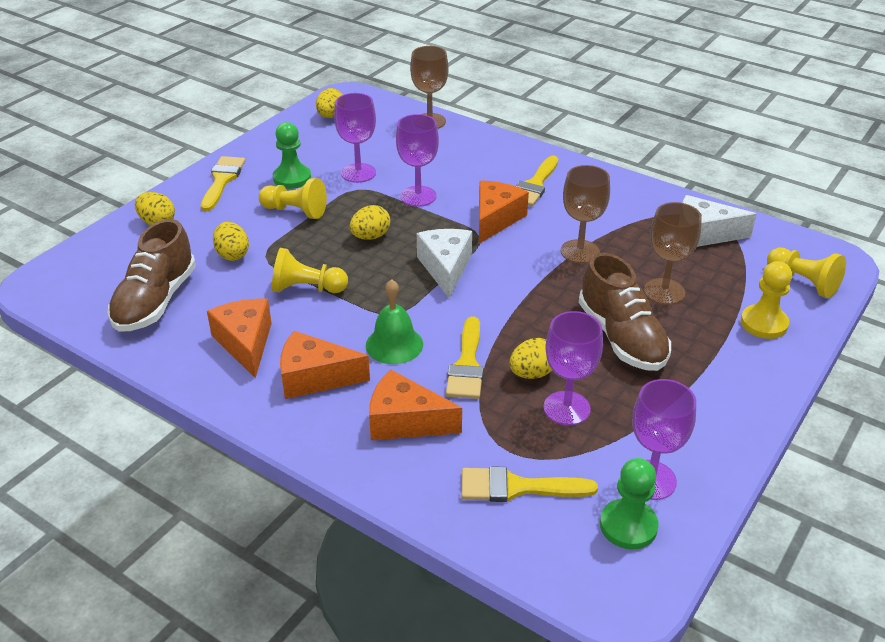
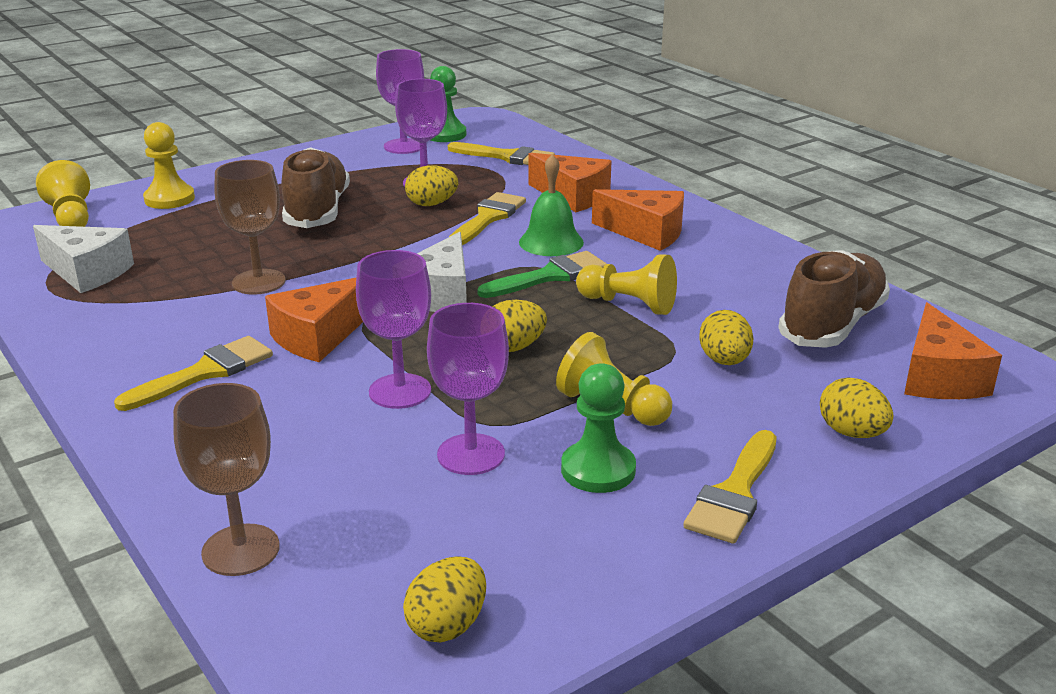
camera: 160 degrees left, 10 degrees down
(245, 343) = (716, 268): orange cheese -> orange cheese (938, 377)
(376, 304) = (550, 276): none -> green brush
(664, 291) = (222, 234): brown goblet -> none

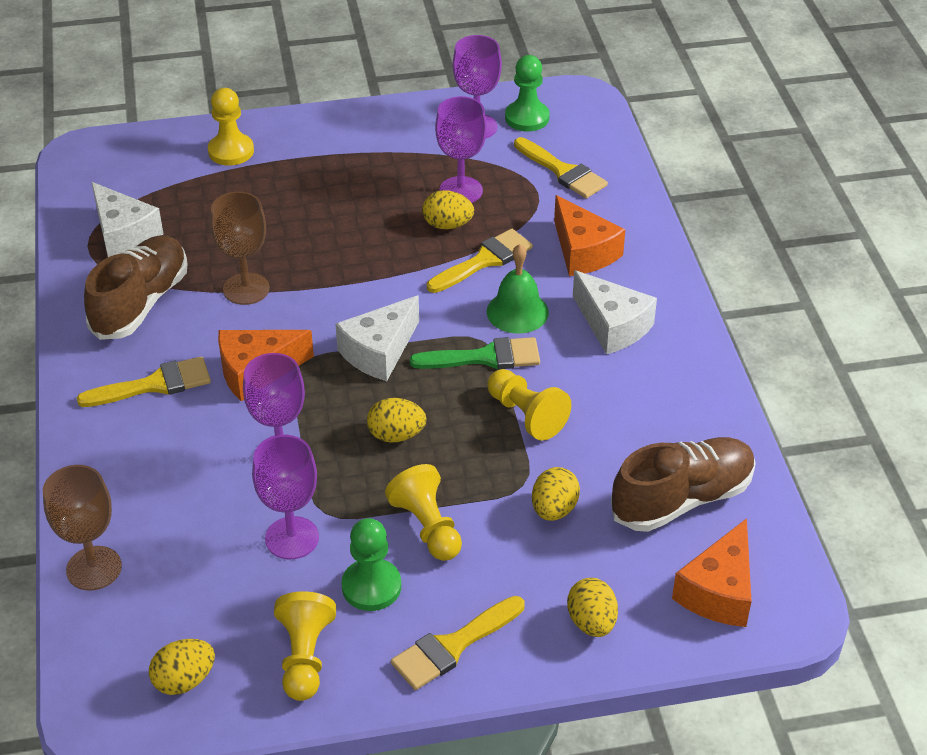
camera: 25 degrees right, 15 degrees up
(71, 217) = (142, 155): yellow pawn -> yellow pawn (305, 657)
(317, 211) = (343, 206): brown shoe -> brown shoe (141, 303)
(646, 233) = (612, 326): orange cheese -> white cheese

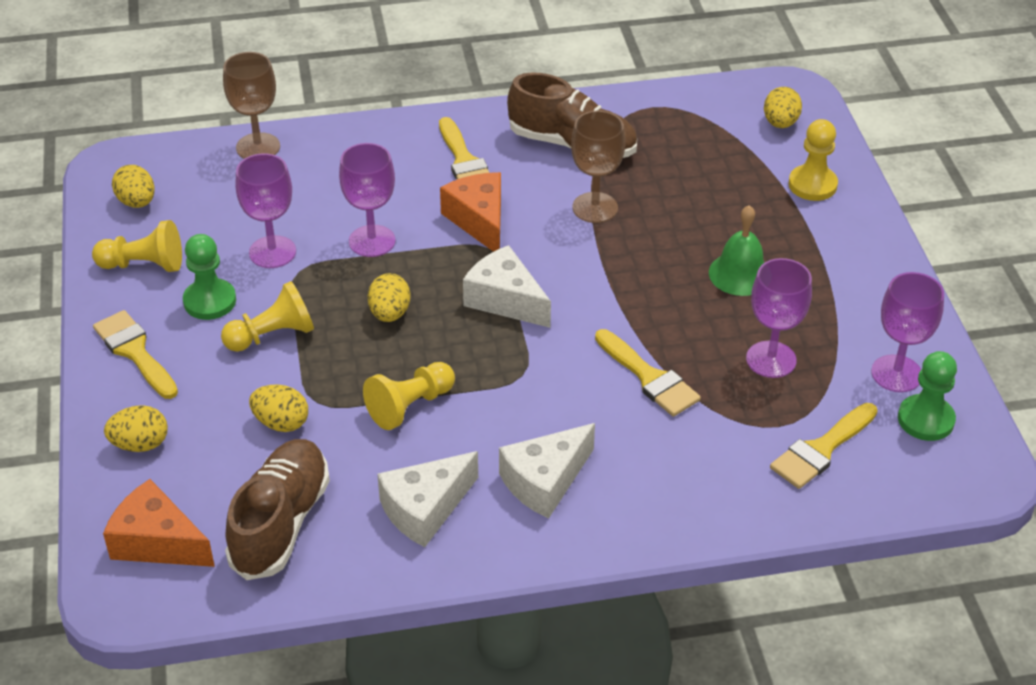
camera: 90 degrees right, 0 degrees up
(124, 234) = (669, 126): white cheese -> white cheese (425, 509)
(447, 225) = (708, 348): yellow egg -> yellow egg (780, 123)
(485, 357) = (495, 377): green brush -> none
(517, 312) = (566, 403): green bell -> green bell (740, 274)
(583, 252) = (671, 462): orange cheese -> none
(682, 499) = (281, 523): brown shoe -> brown shoe turned 135 degrees counterclockwise

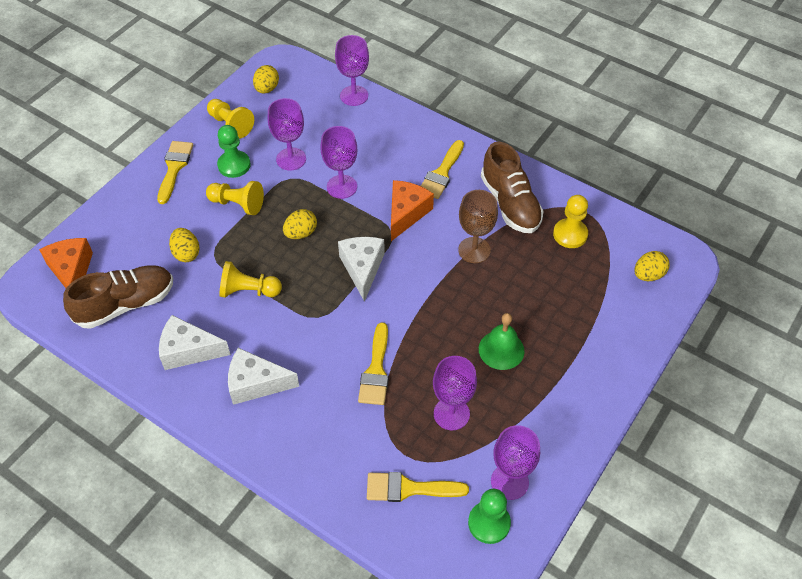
camera: 45 degrees right, 10 degrees up
(140, 444) = (122, 217): yellow egg -> none
(258, 147) = (354, 96): brown goblet -> purple goblet
(812, 185) = (616, 328): yellow pawn -> yellow pawn (570, 234)

